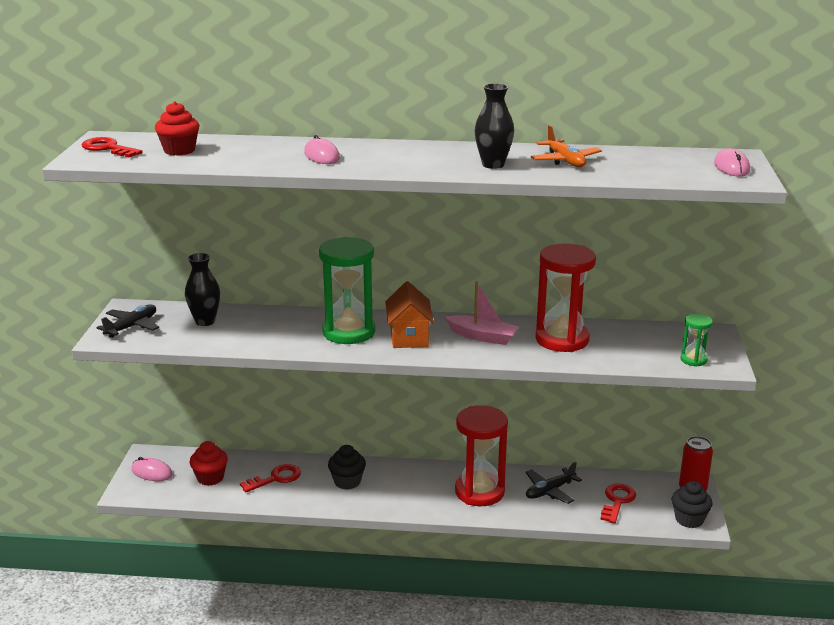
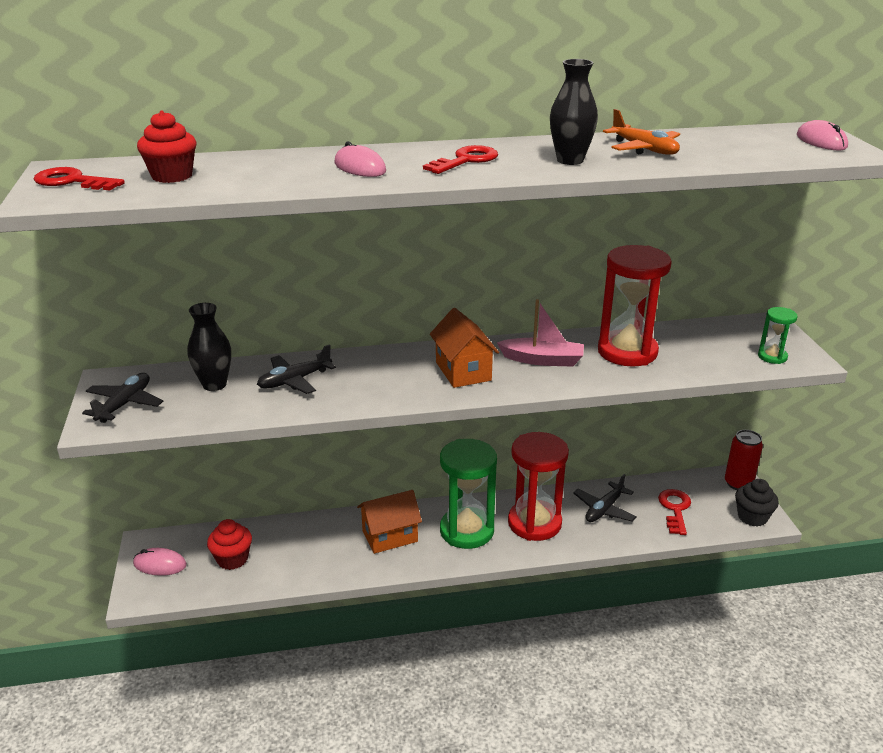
camera: 15 degrees left, 5 degrees up
(268, 326) = (294, 380): none -> black plane
(276, 478) = (308, 546): red key -> red key (466, 160)
(347, 482) = (390, 536): black cupcake -> orange house
(349, 332) = (392, 375): green hourglass -> green hourglass (467, 531)

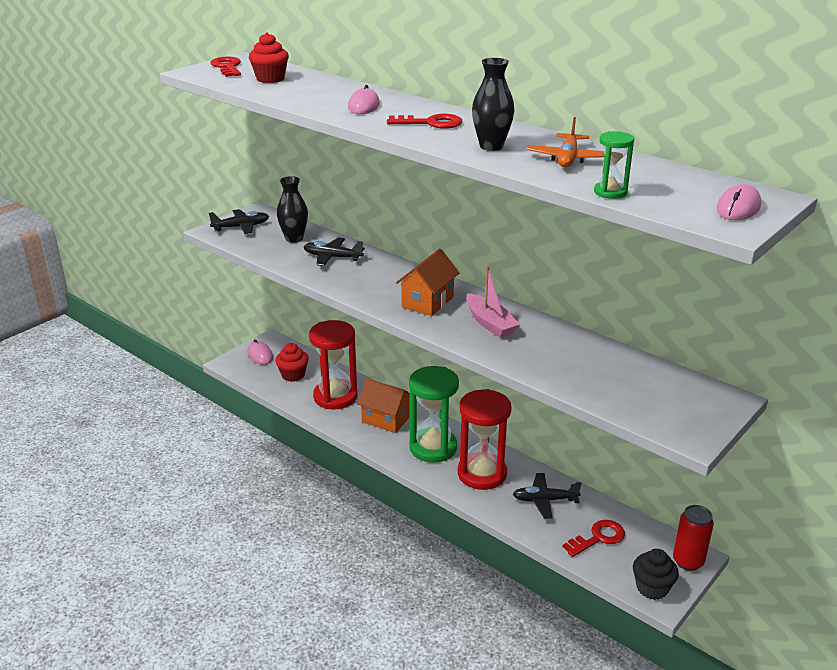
camera: 50 degrees right, 0 degrees up
(627, 352) = (559, 351): red hourglass -> red hourglass (335, 397)
(772, 357) = (666, 418): green hourglass -> green hourglass (610, 192)

